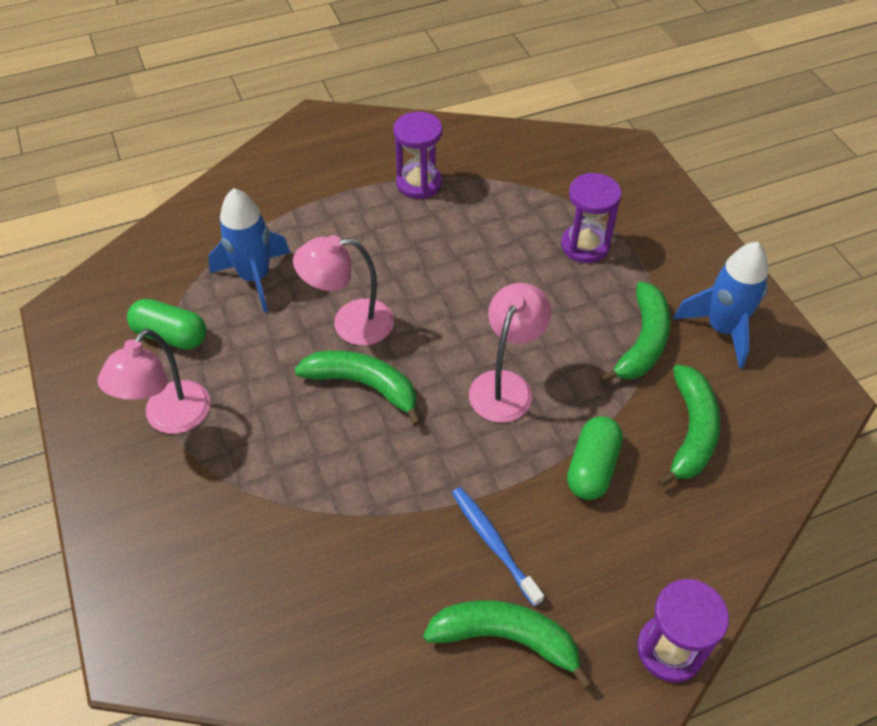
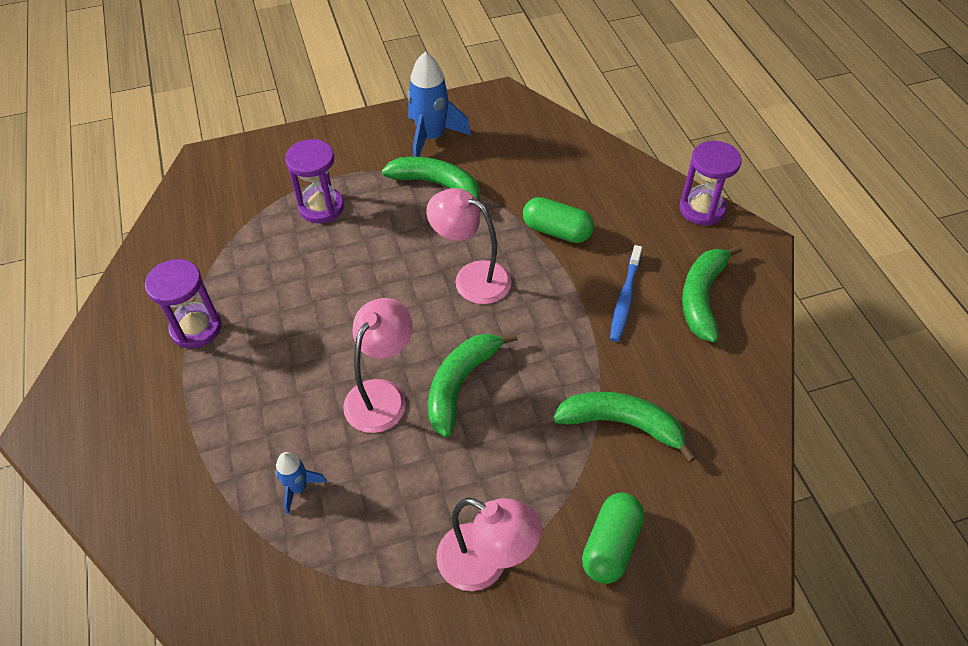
camera: 85 degrees left, 0 degrees up
(171, 335) = (369, 574): green capsule -> green capsule (611, 545)
(255, 277) = (298, 488): blue rocket -> blue rocket, size x0.53
(350, 324) = (382, 395): pink lamp -> pink lamp turned 150 degrees counterclockwise
(494, 544) = (625, 298): blue toothbrush -> blue toothbrush turned 45 degrees counterclockwise
(691, 431) = (527, 171): green banana -> green banana (621, 424)

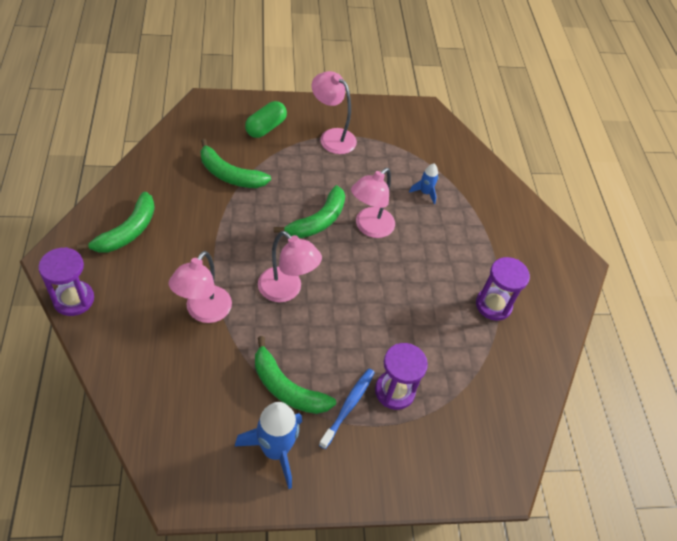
camera: 175 degrees left, 0 degrees up
(557, 231) = (203, 312): green capsule -> pink lamp
(625, 298) = (182, 245): blue toothbrush -> blue toothbrush (348, 407)

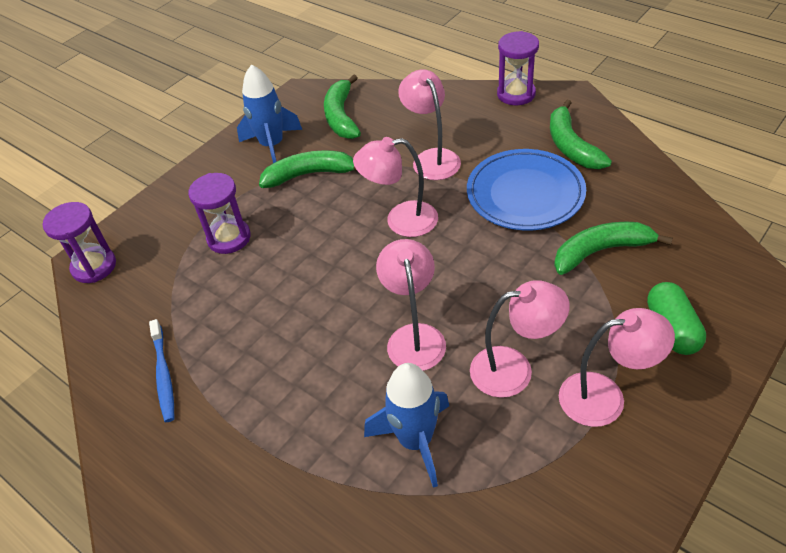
camera: 145 degrees right, 5 degrees down
(203, 234) = (525, 194): none -> blue plate
(318, 221) = (465, 294): green banana -> green banana (341, 116)
(348, 176) = (514, 369): none -> pink lamp
(348, 407) = (253, 201): blue toothbrush -> blue toothbrush (163, 374)
(425, 193) = (415, 441): blue rocket -> blue rocket, size x1.89
(493, 305) = (207, 384): purple hourglass -> purple hourglass (94, 266)

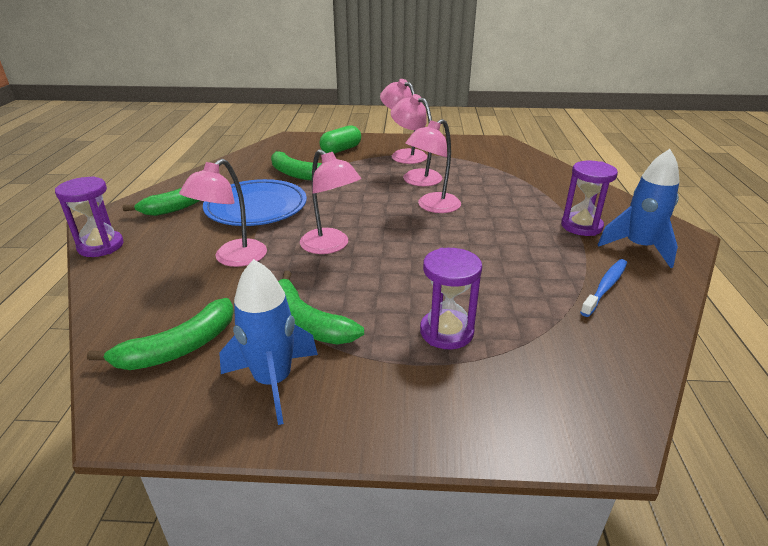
camera: 130 degrees left, 15 degrees down
(94, 266) = (605, 420): purple hourglass -> purple hourglass (581, 226)
(415, 441) = (495, 186): blue rocket -> blue rocket (638, 247)

